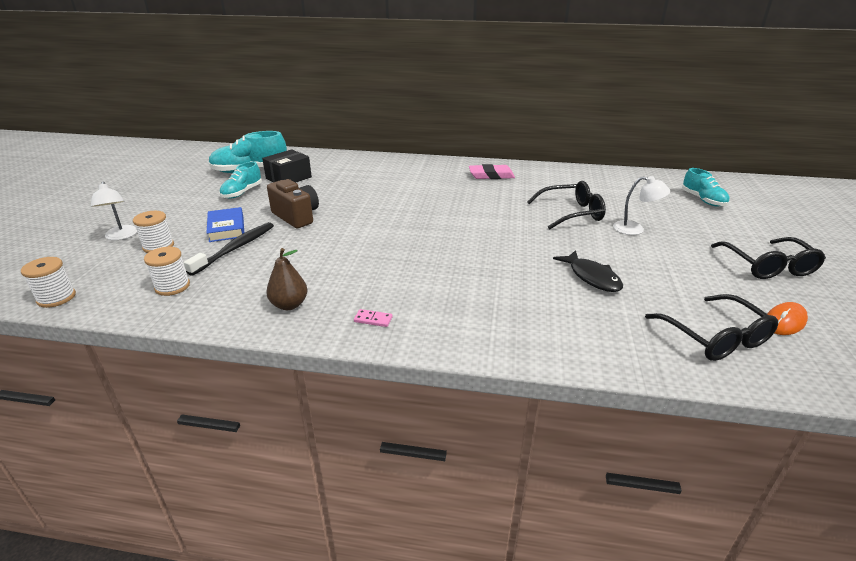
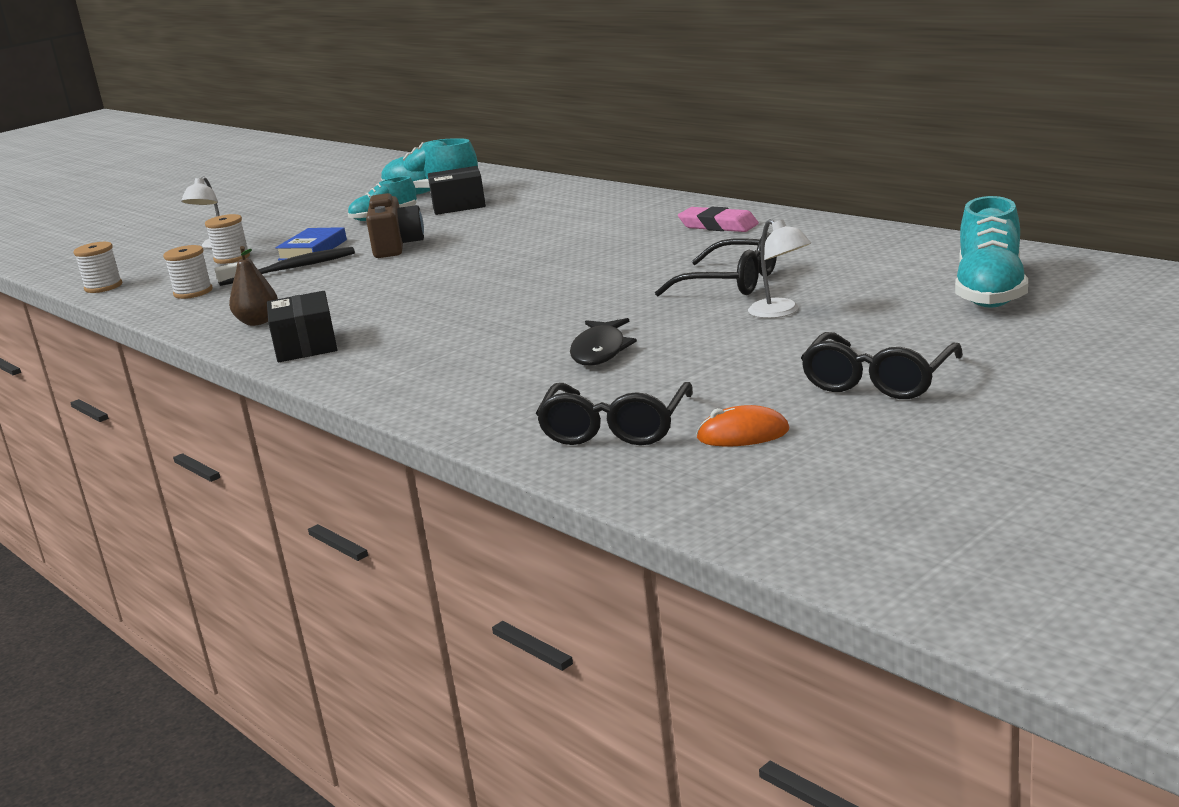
camera: 40 degrees right, 10 degrees down
(373, 319) = (306, 346): pink domino -> black box
(703, 200) = (990, 292): turquoise shoe -> turquoise shoe, size x1.59

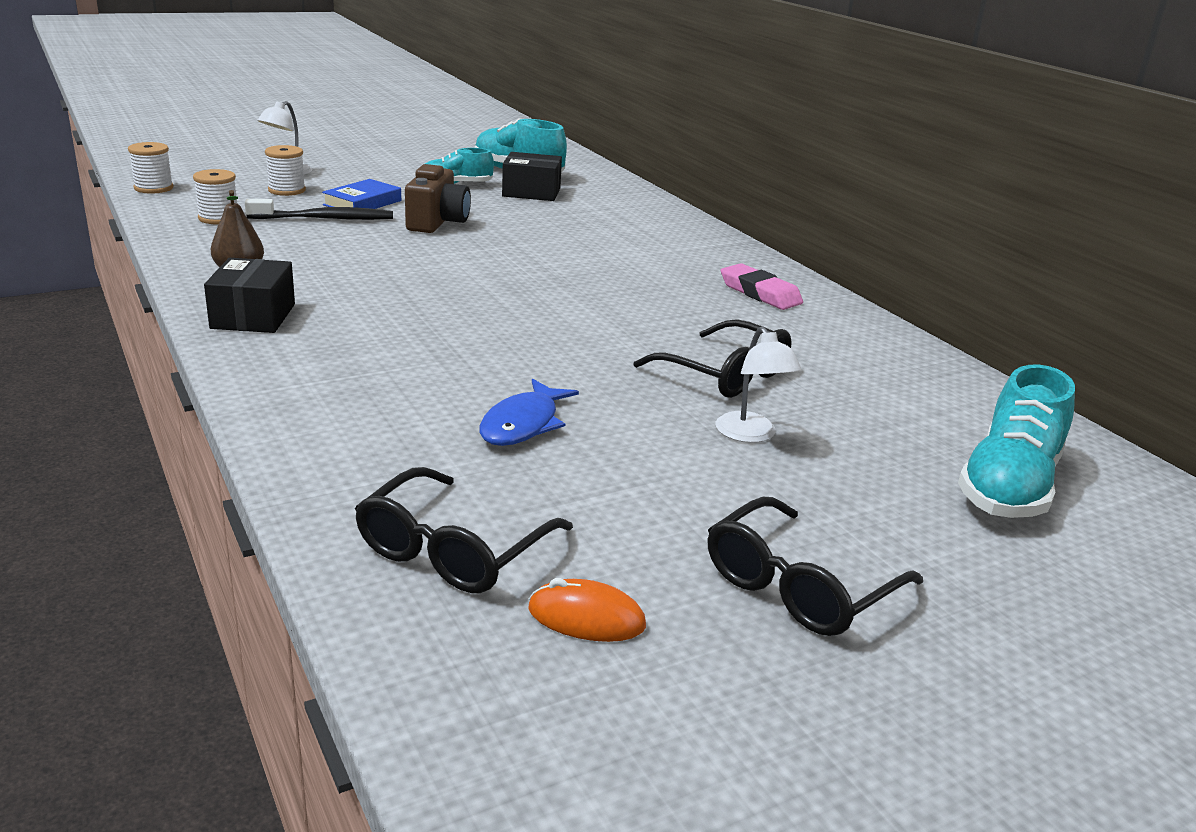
camera: 10 degrees right, 5 degrees up
(600, 351) = (523, 424): black fish -> blue fish

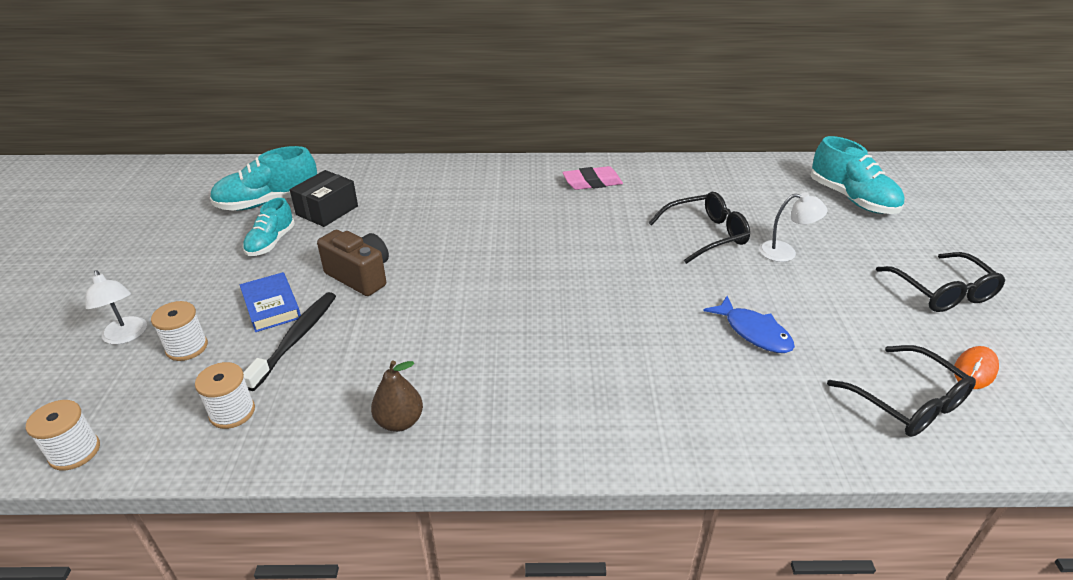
camera: 60 degrees left, 10 degrees up
(253, 316) = (512, 430): black box -> none

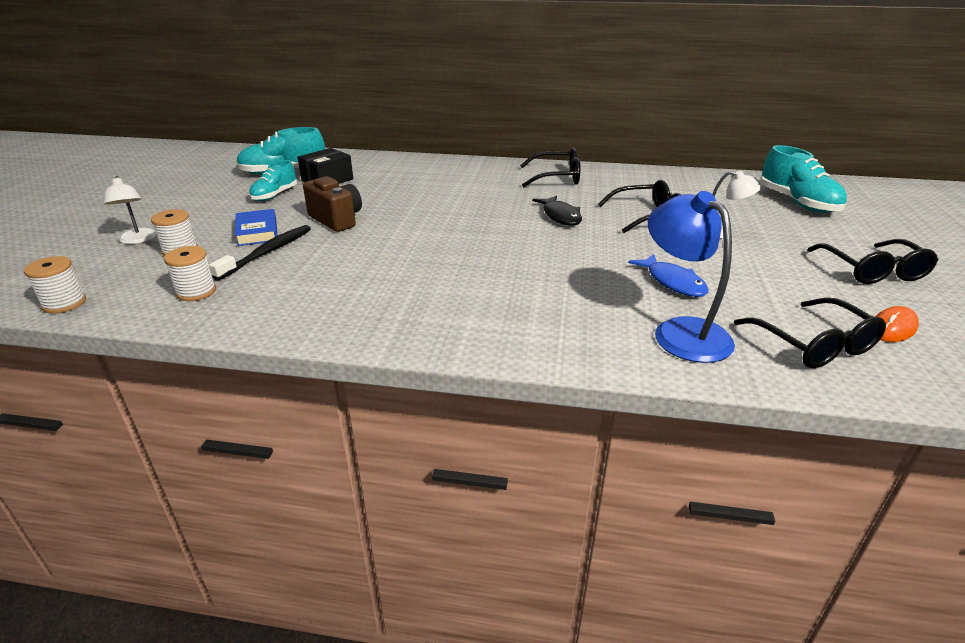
camera: 10 degrees right, 5 degrees down
(399, 422) = (329, 311): brown pear -> none
(592, 182) = (557, 177): pink eraser -> black glasses
(612, 244) = (560, 216): none -> black fish
(778, 402) = (681, 331): none -> blue lamp

